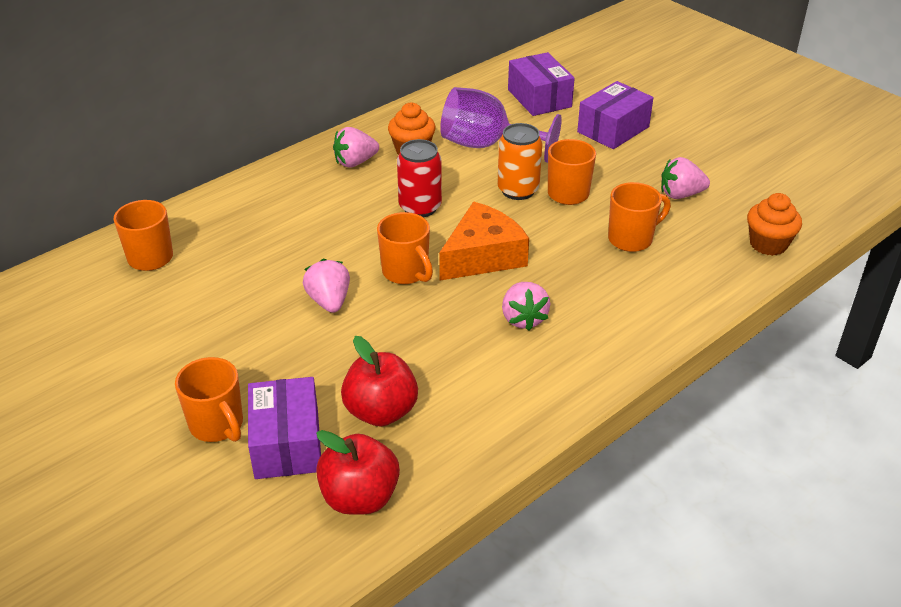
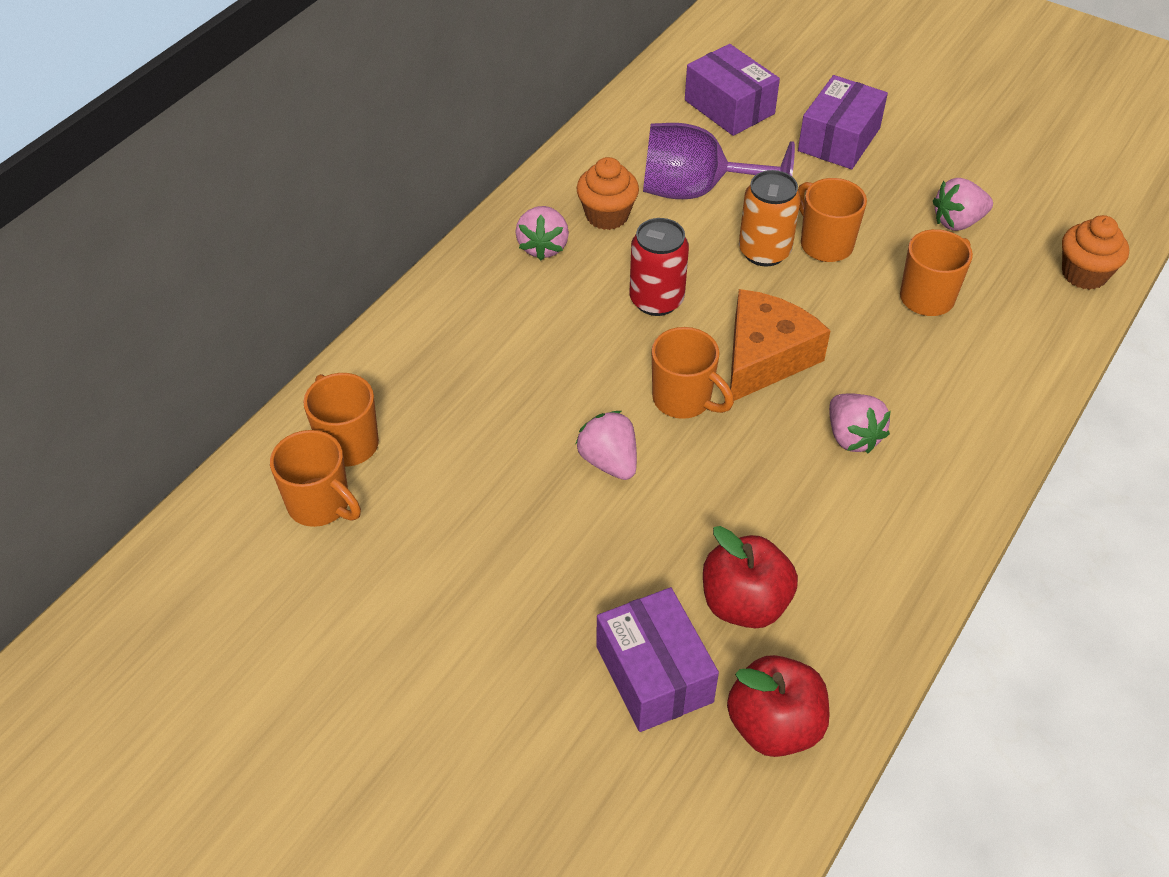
camera: 15 degrees left, 10 degrees up
(217, 425) = (557, 669): orange mug -> orange mug (320, 505)
(355, 162) = (543, 247): pink strawberry -> pink strawberry turned 45 degrees counterclockwise

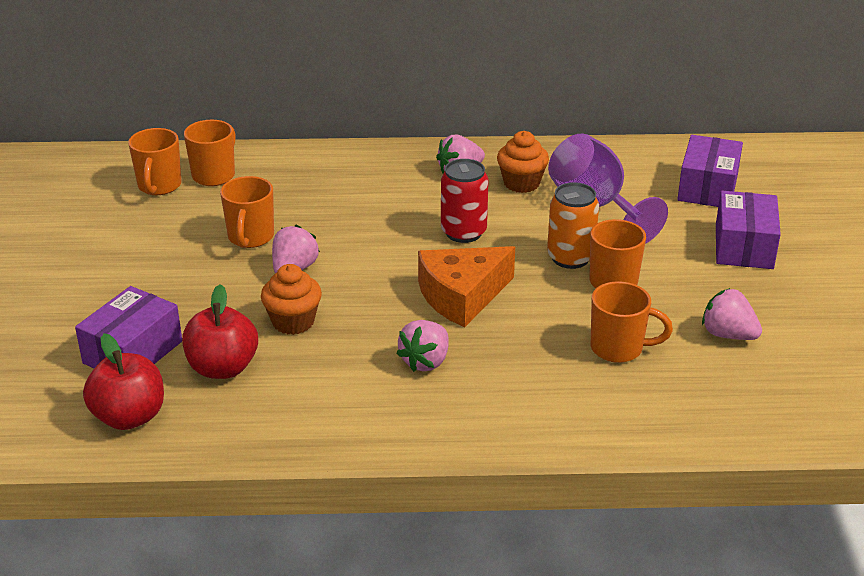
camera: 55 degrees right, 15 degrees down
(683, 400) = (381, 277): orange mug -> orange mug (250, 238)
(765, 357) = (462, 296): orange cheese -> orange cheese turned 150 degrees clockwise
(839, 139) = (744, 246): purple box -> purple box turned 75 degrees counterclockwise
(1084, 274) = (755, 422): orange cupcake -> orange cupcake (293, 322)

